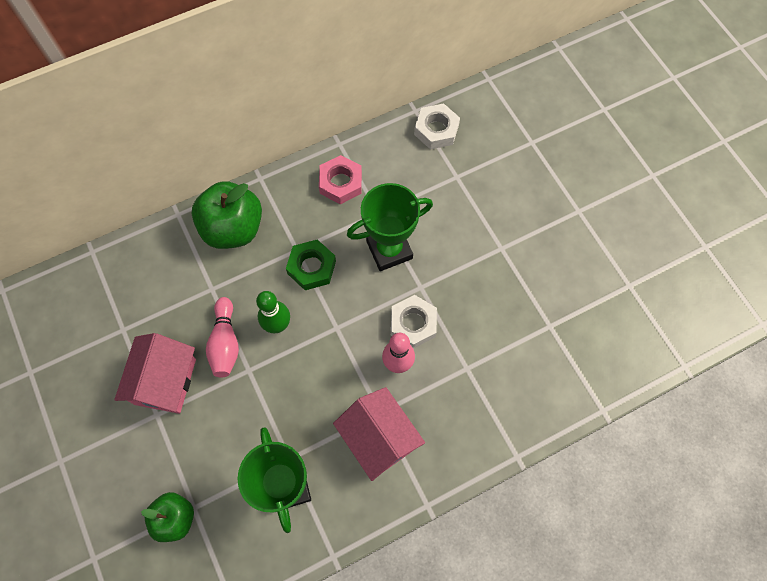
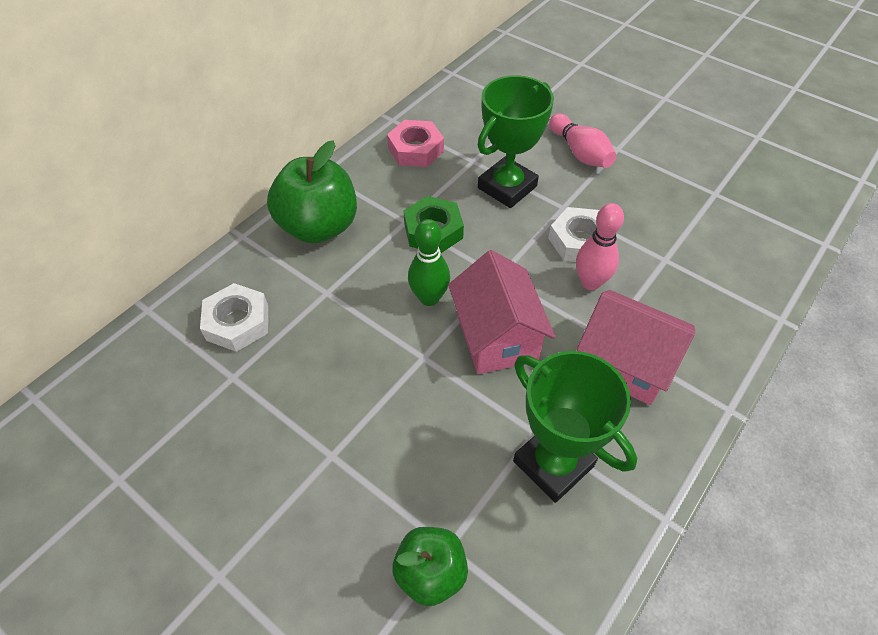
camera: 25 degrees left, 15 degrees down
(165, 381) = (323, 412): pink house -> pink house (497, 337)
(225, 343) = (377, 340): pink bowling pin -> pink bowling pin (580, 153)
(436, 130) = (484, 81): white nut -> white nut (237, 323)

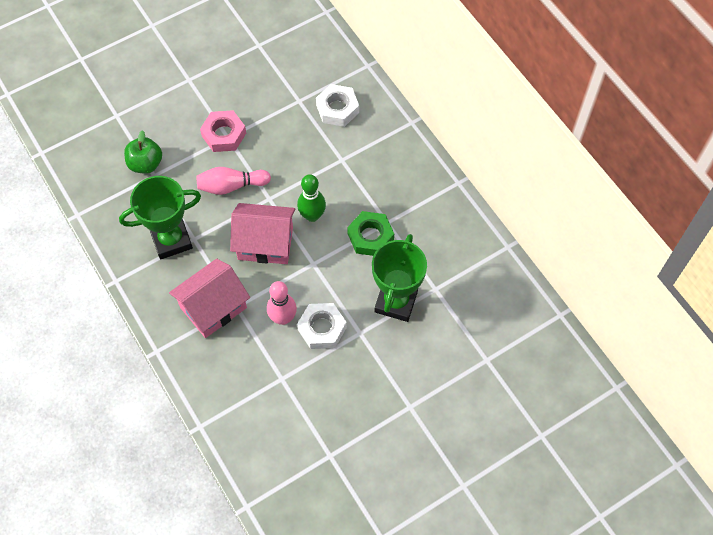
camera: 110 degrees right, 10 degrees up
(319, 227) = (402, 168): green apple -> none
(416, 149) = (463, 252): pink nut -> pink nut (224, 134)
(507, 187) = (396, 302): green trophy -> green trophy turned 45 degrees clockwise
(580, 153) = (415, 373): pink bowling pin -> pink bowling pin (231, 186)

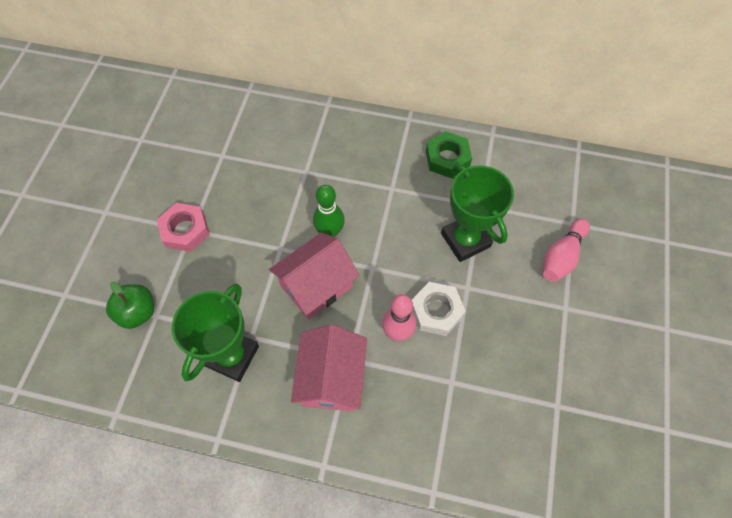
camera: 45 degrees left, 0 degrees up
(231, 186) = (237, 266): pink bowling pin -> pink bowling pin (561, 257)
(337, 109) = (260, 138): white nut -> none
(370, 237) = (392, 209): green nut -> green nut (447, 158)

